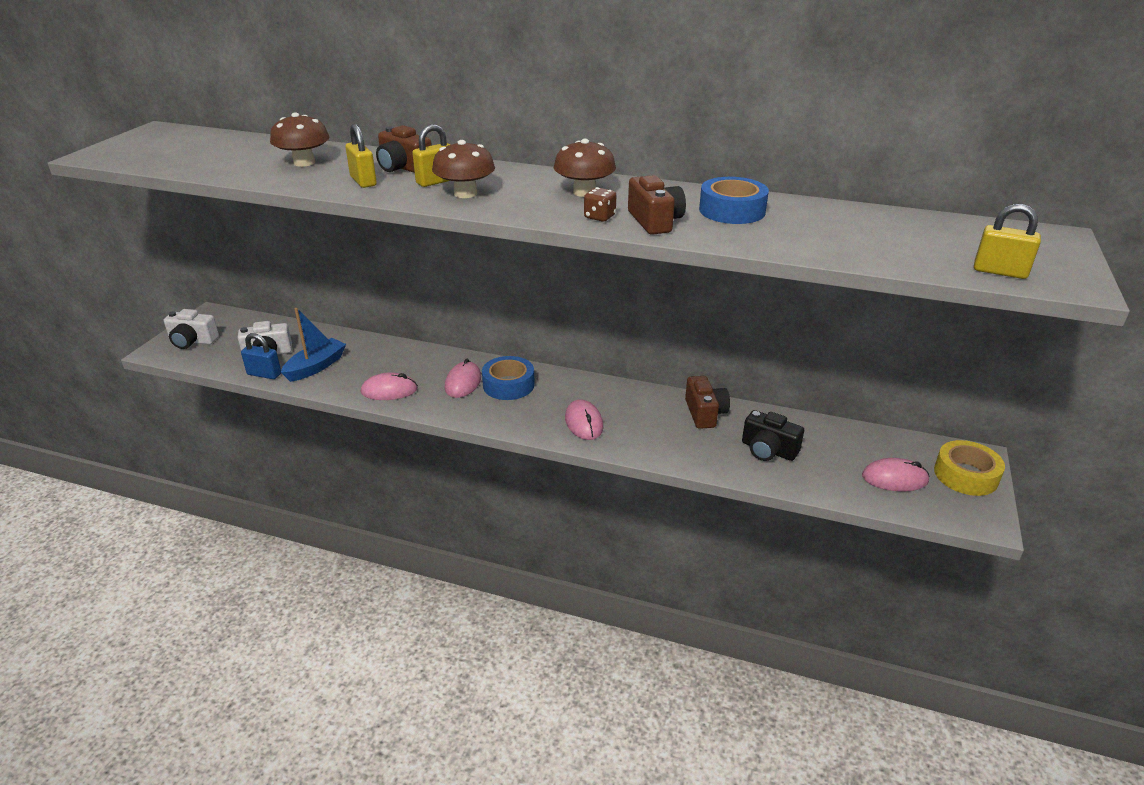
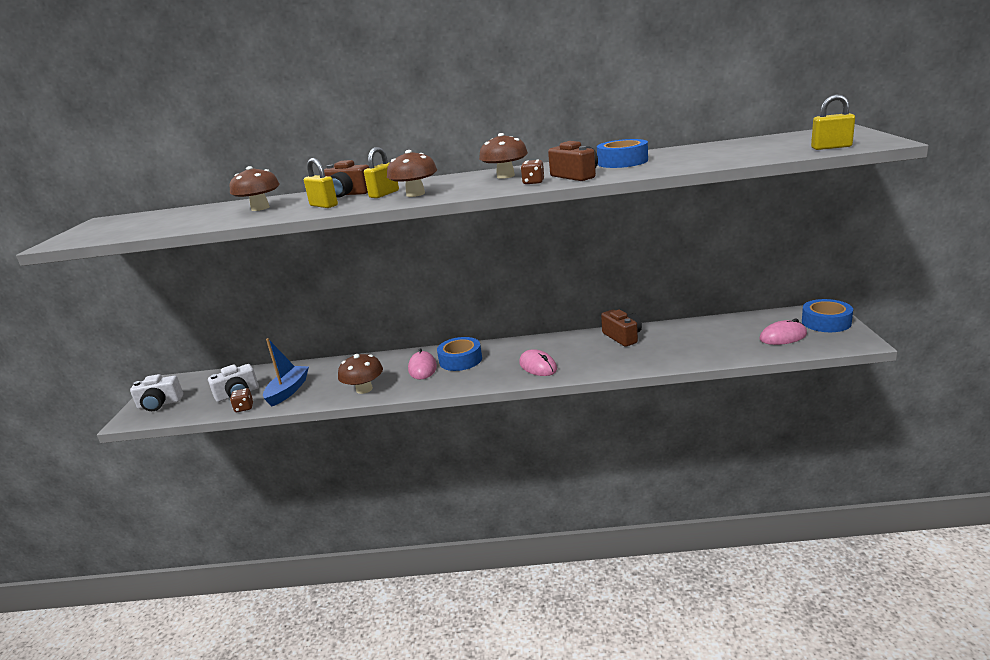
camera: 15 degrees left, 10 degrees down
(264, 374) = (244, 408): blue padlock -> brown dice
(389, 390) = (364, 389): pink mouse -> brown mushroom
(768, 450) = (685, 345): black camera -> none
(965, 475) = (826, 322): yellow tape -> blue tape

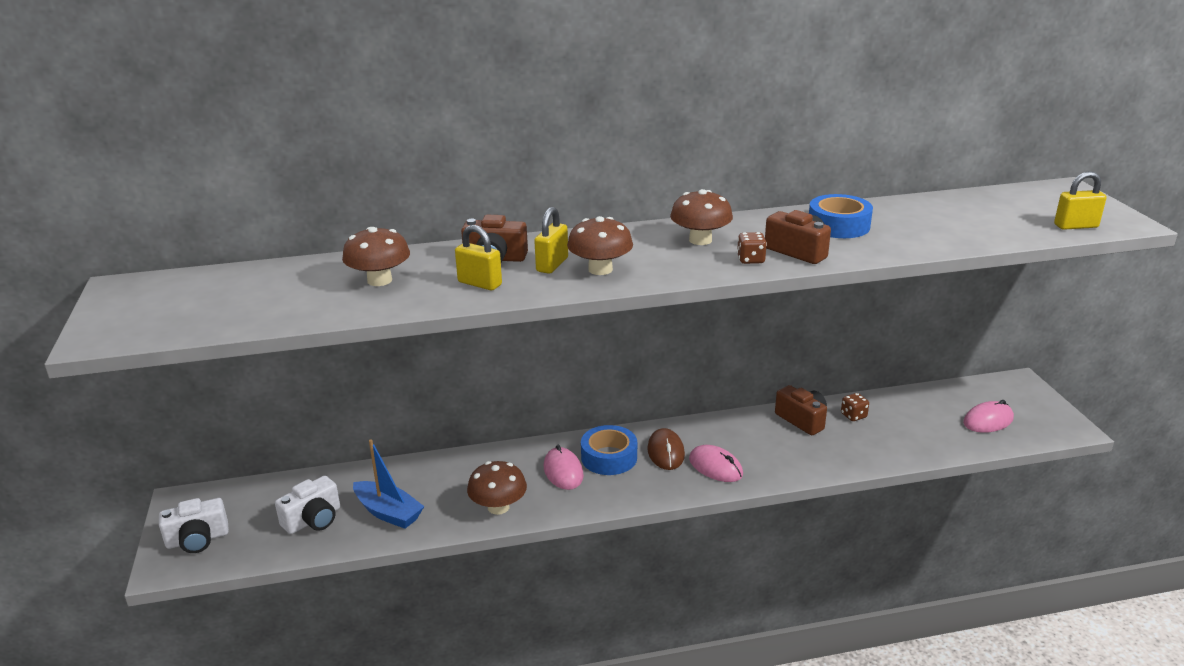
camera: 15 degrees left, 5 degrees up
(244, 408) = (337, 542): brown dice -> brown dice (853, 416)
(288, 391) = (388, 512): blue boat -> blue boat turned 120 degrees clockwise
(504, 357) = (666, 452): none -> brown mouse
(826, 322) = (1027, 399): blue tape -> none

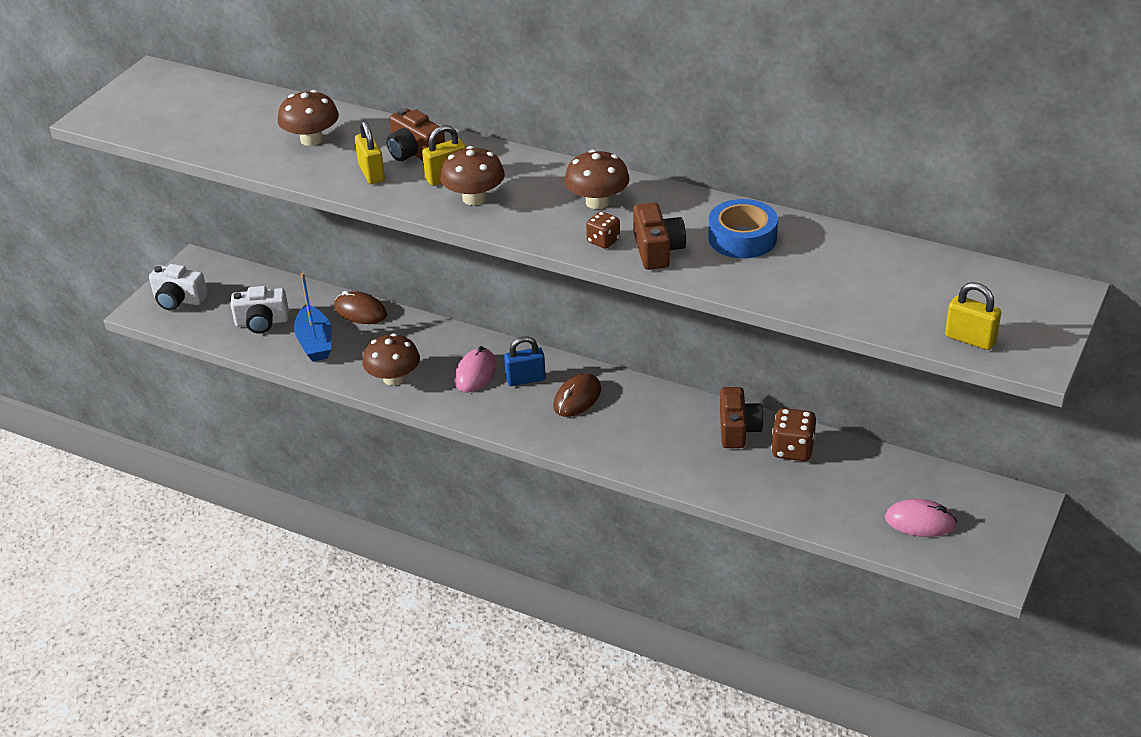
camera: 40 degrees right, 10 degrees up
(401, 471) = (360, 311): none -> brown mouse
(609, 457) = (525, 379): blue tape -> blue padlock
(715, 467) = (600, 432): pink mouse -> none
(853, 416) = (792, 449): brown dice -> brown dice, size x1.64

